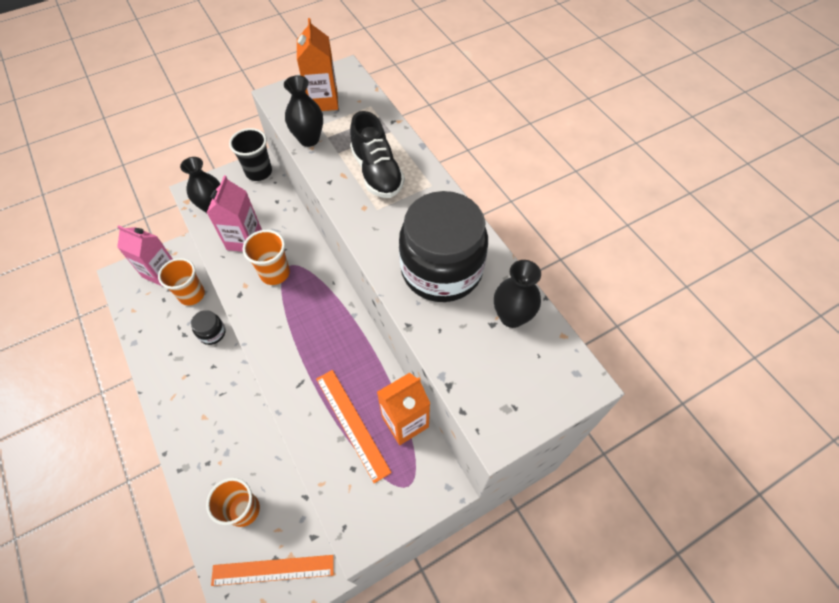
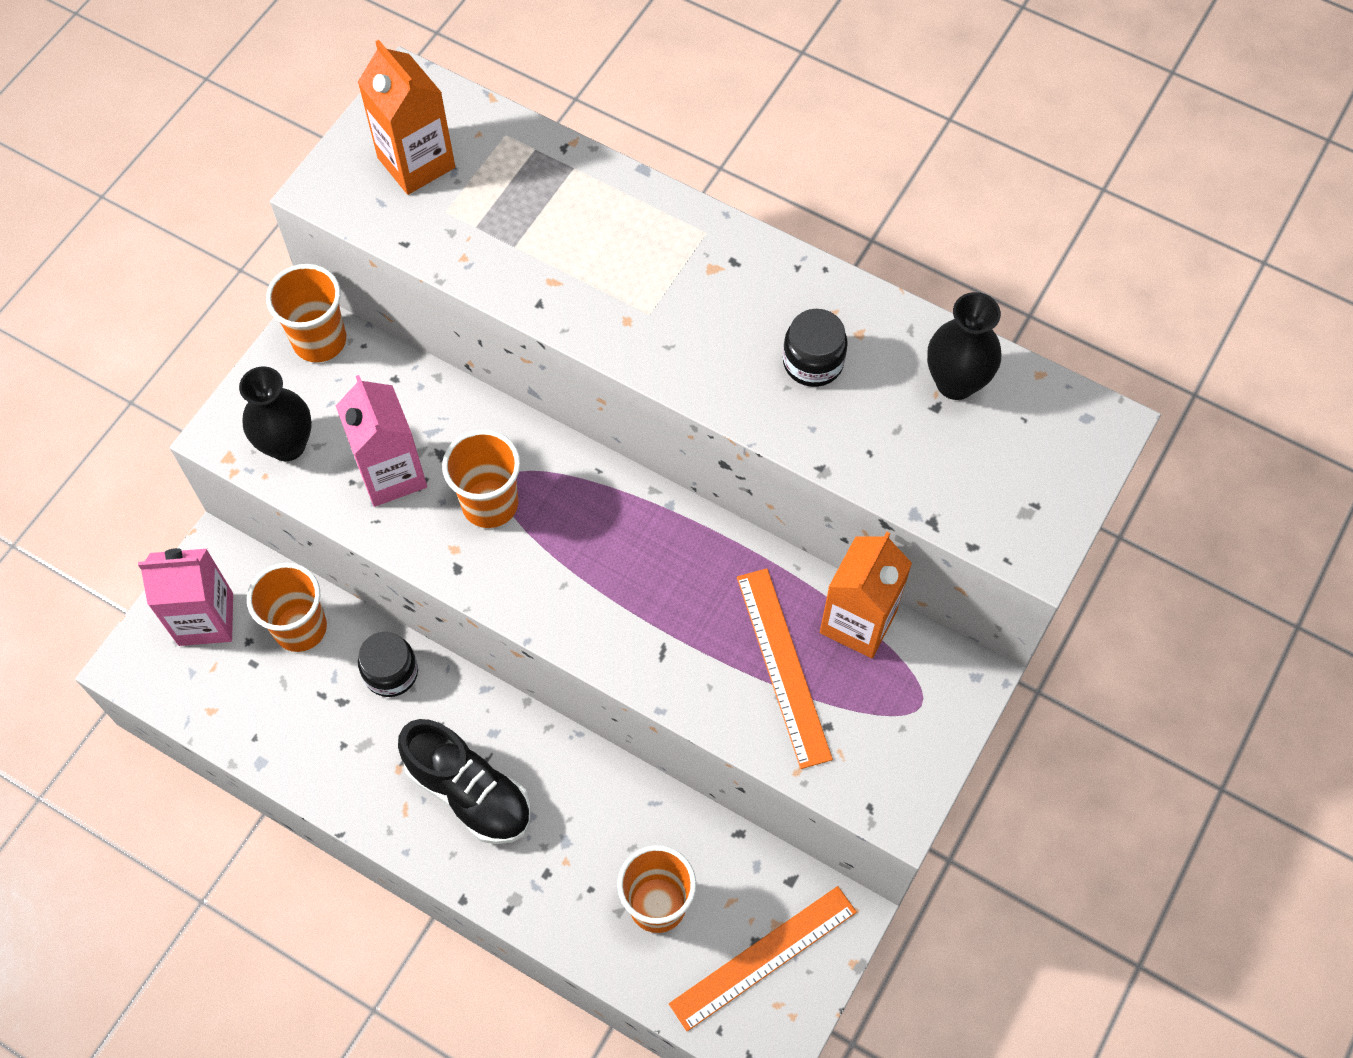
camera: 30 degrees left, 5 degrees up
(259, 172) = (319, 341): black cup -> orange cup
(309, 139) = (447, 245): black vase -> none
(352, 424) = (783, 666): orange ruler -> orange ruler turned 45 degrees clockwise
(377, 172) = (605, 251): black shoe -> black shoe (469, 792)
(441, 269) = (813, 362): black jar -> black jar, size x0.45

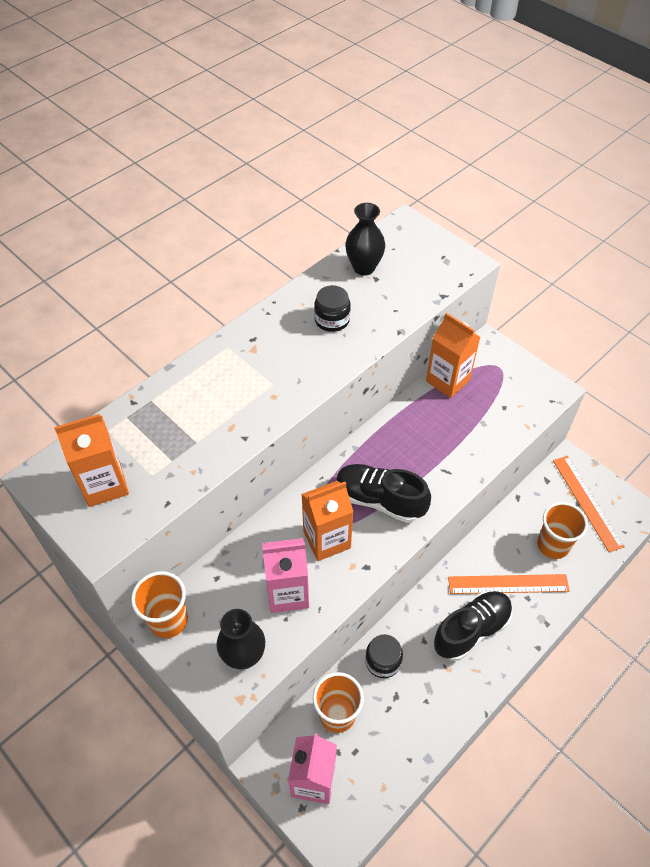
camera: 75 degrees left, 10 degrees down
(490, 504) = (327, 539): orange cup -> orange carton
(579, 562) = (379, 500): none -> black shoe
(783, 666) = (466, 418): orange ruler -> orange ruler (508, 584)

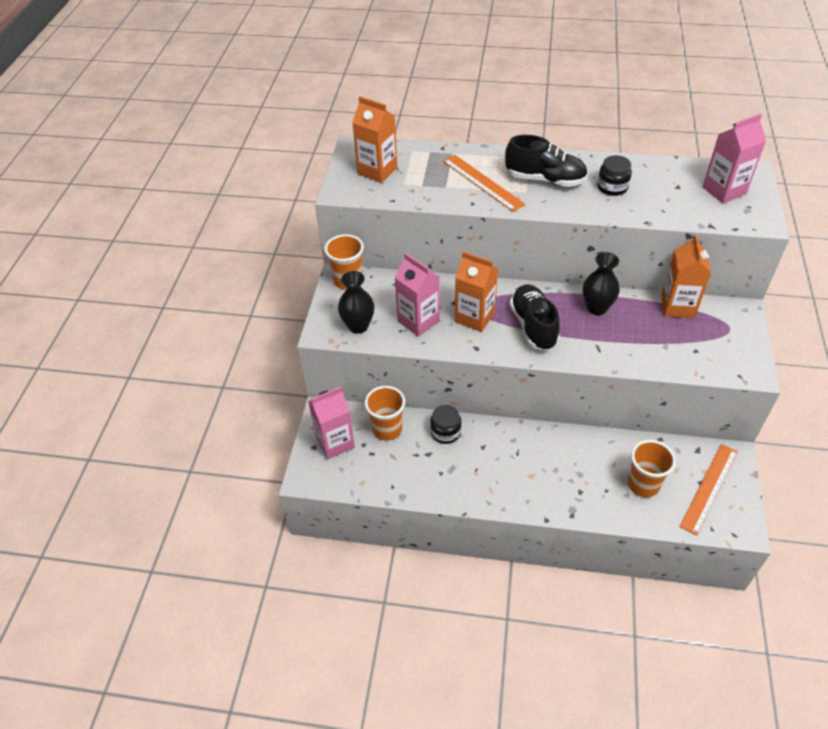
camera: 55 degrees right, 5 degrees down
(364, 268) = (679, 176): black vase -> black vase (597, 308)
(410, 255) = (724, 190): none -> pink carton
(471, 630) = (518, 470): black shoe -> black shoe (545, 179)
(508, 584) = (578, 473): orange ruler -> orange ruler (482, 182)

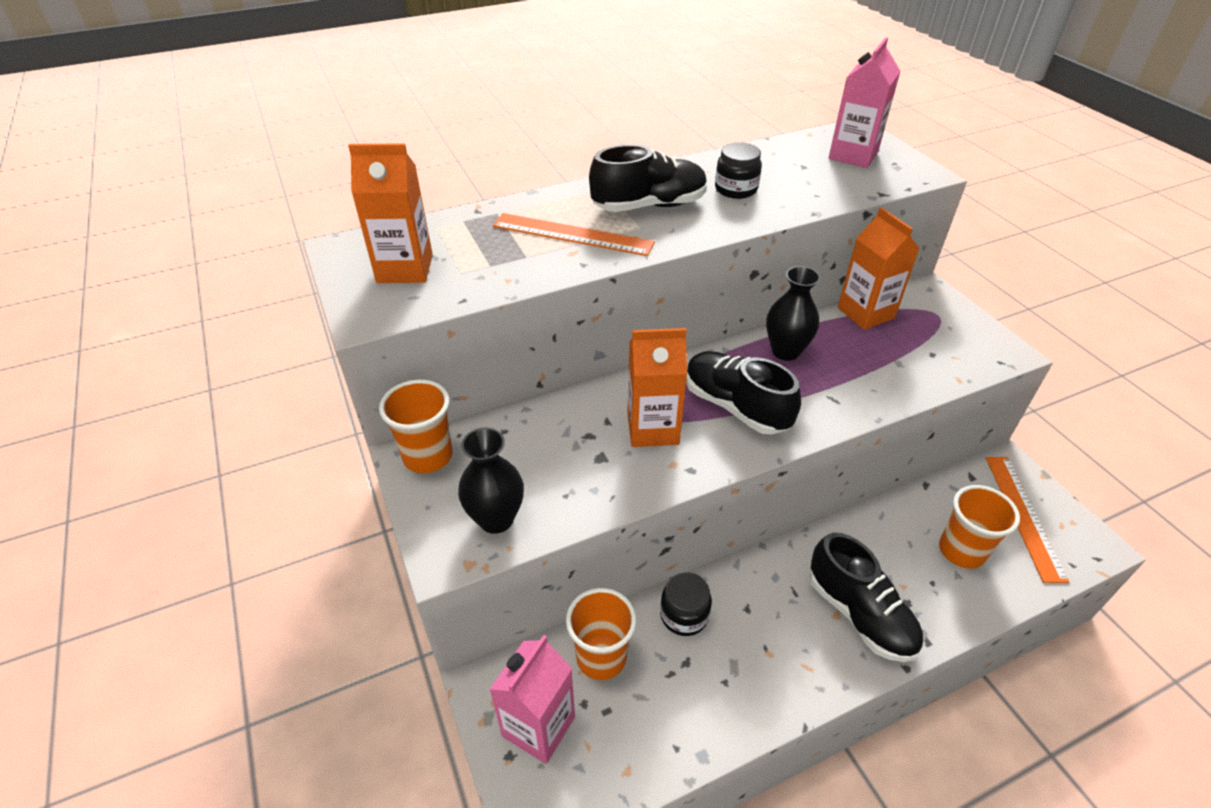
camera: 35 degrees left, 5 degrees down
(418, 321) = (580, 469): pink carton -> none
(544, 482) = (859, 614): none -> black shoe

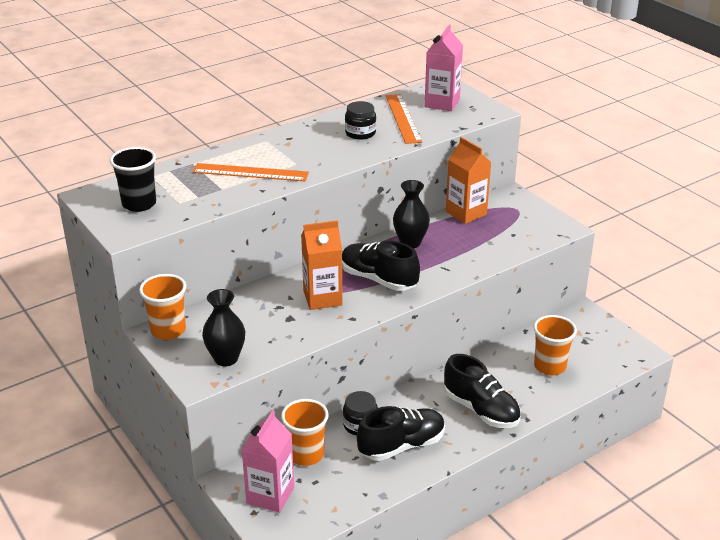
camera: 10 degrees left, 10 degrees down
(405, 269) = (139, 204): orange carton -> black cup
(649, 206) = (300, 149): black shoe -> black shoe (402, 445)
(1024, 516) = (593, 341): orange ruler -> orange ruler (403, 118)

